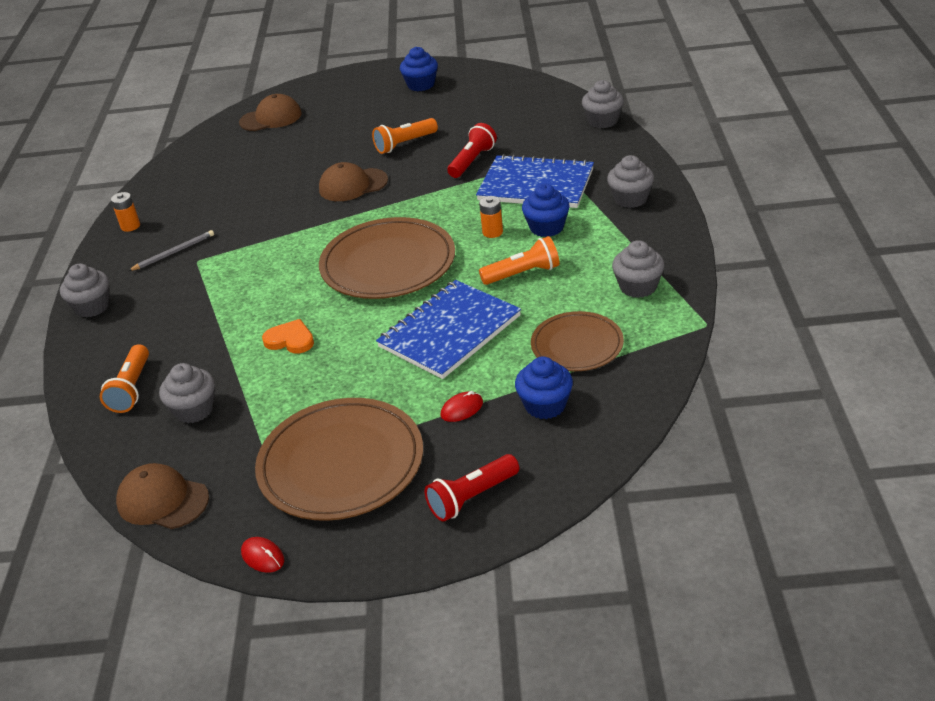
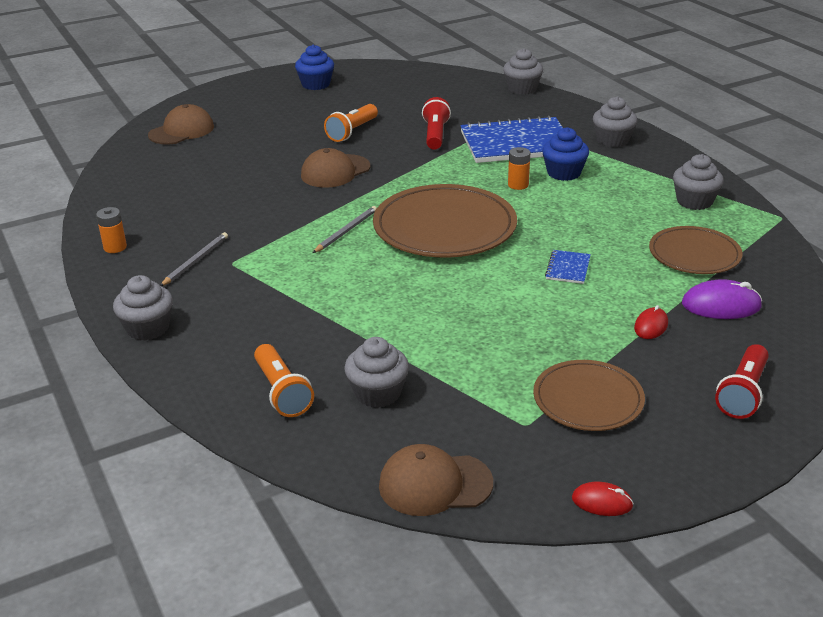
camera: 30 degrees left, 5 degrees down
(290, 340) = (415, 309): orange heart -> none
(307, 250) = (346, 231): none -> grey pencil
(341, 463) = (588, 399): brown plate -> brown plate, size x0.60
(450, 331) = (568, 268): blue notebook -> blue notebook, size x0.42
(523, 274) = (583, 211): orange flashlight -> none
(545, 405) = (721, 305): blue cupcake -> purple mouse

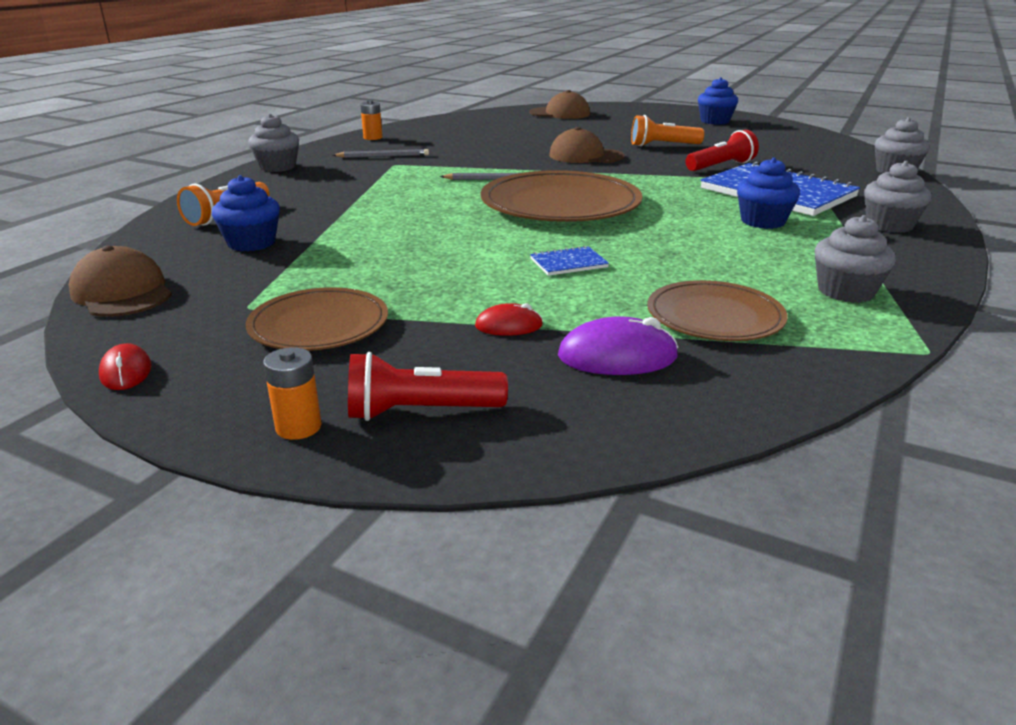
camera: 55 degrees right, 5 degrees down
(377, 393) = (251, 243): grey cupcake -> blue cupcake
(518, 185) = (695, 210): orange battery -> orange battery (298, 427)
(721, 305) = (617, 356): purple mouse -> purple mouse turned 60 degrees counterclockwise

